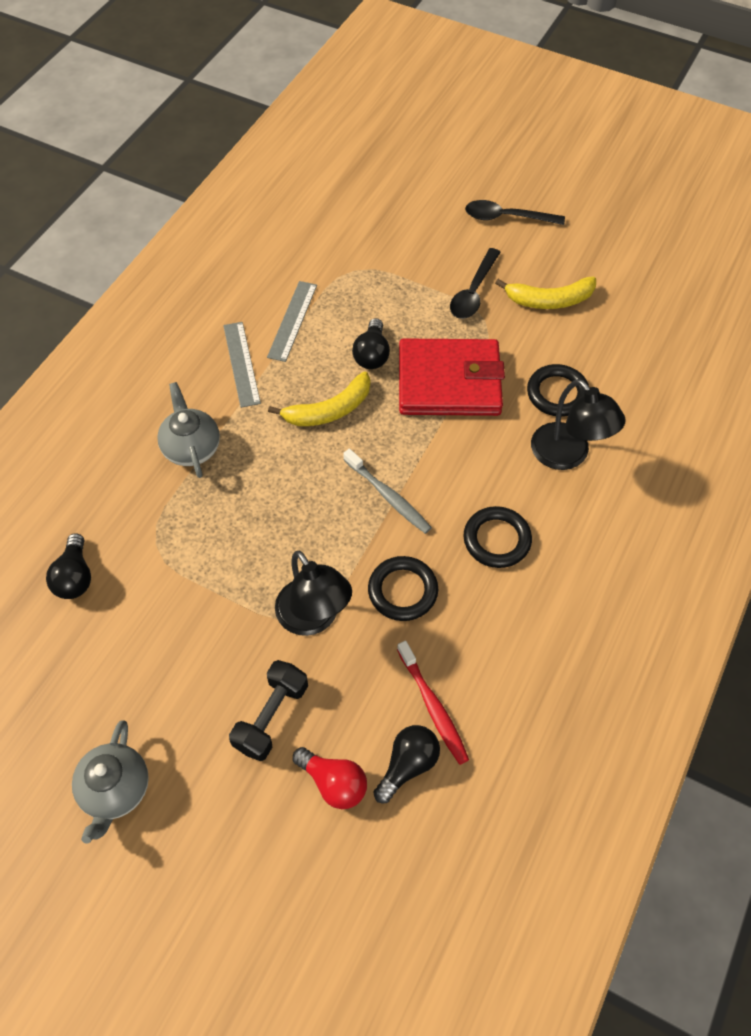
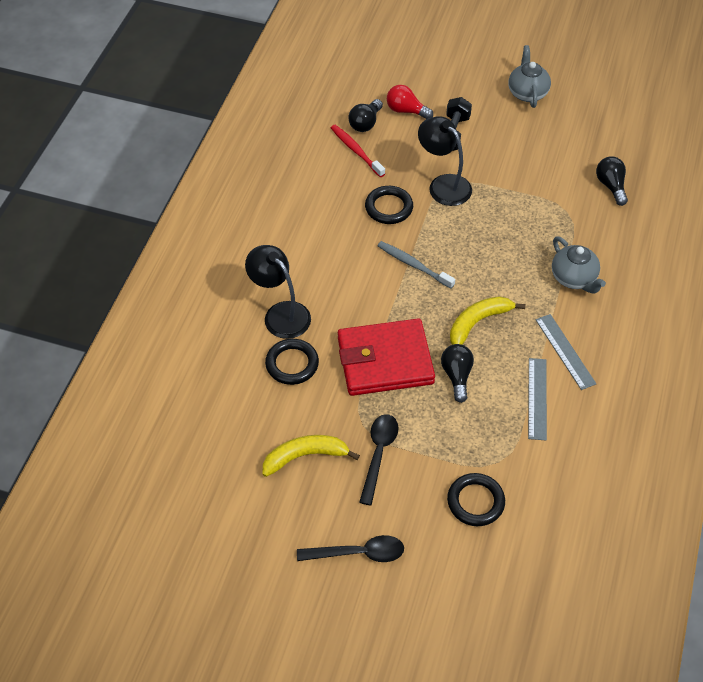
camera: 170 degrees right, 5 degrees down
(496, 539) = (329, 247): black ring -> black ring (475, 502)

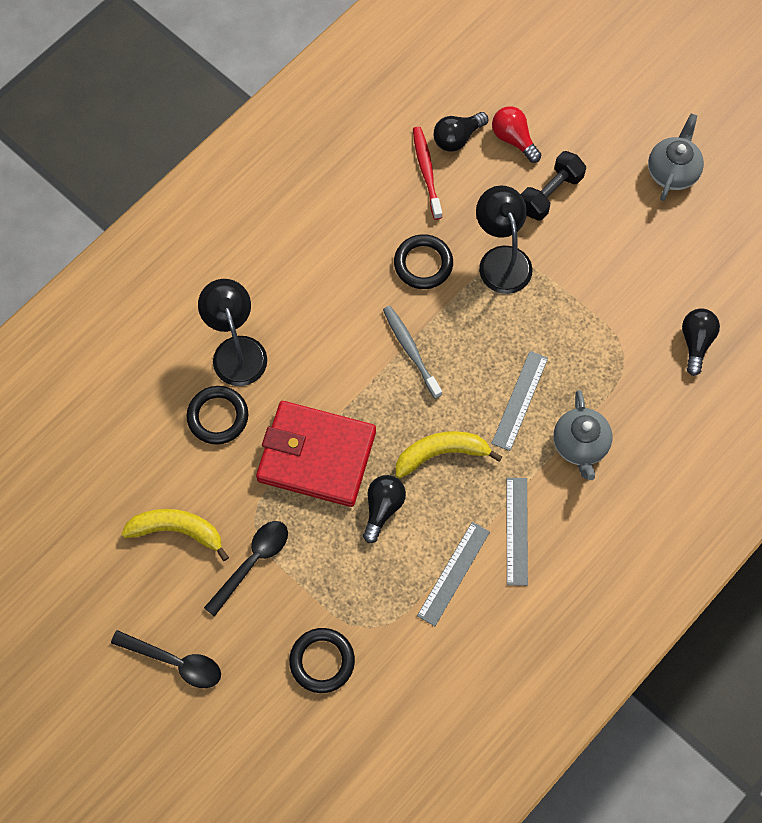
camera: 25 degrees right, 15 degrees up
(513, 267) = (520, 400): none -> grey ruler

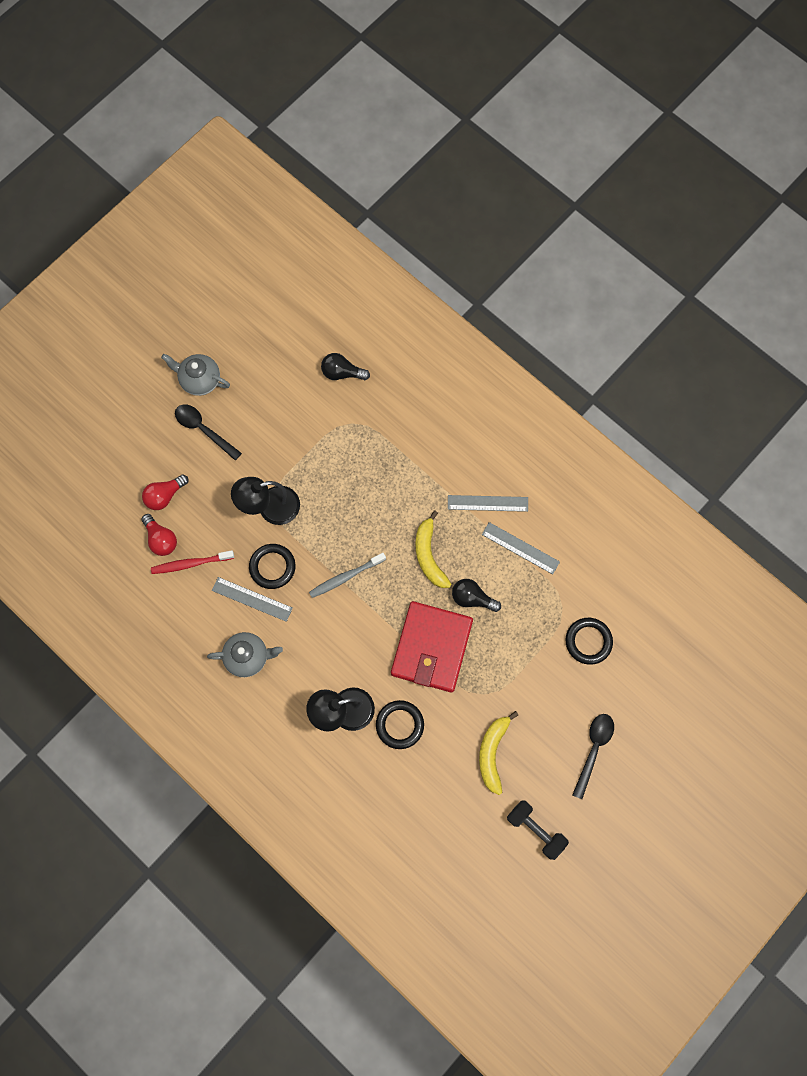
camera: 90 degrees left, 5 degrees up
(253, 562) = (516, 694): black spoon -> black spoon (203, 429)
(457, 138) = (161, 539): black light bulb -> red light bulb
(520, 400) = (387, 498): grey ruler -> grey ruler (252, 599)
(550, 194) = (215, 470): black dumbbell -> black dumbbell (535, 830)
(580, 445) = (421, 457): grey teapot -> grey teapot (248, 657)

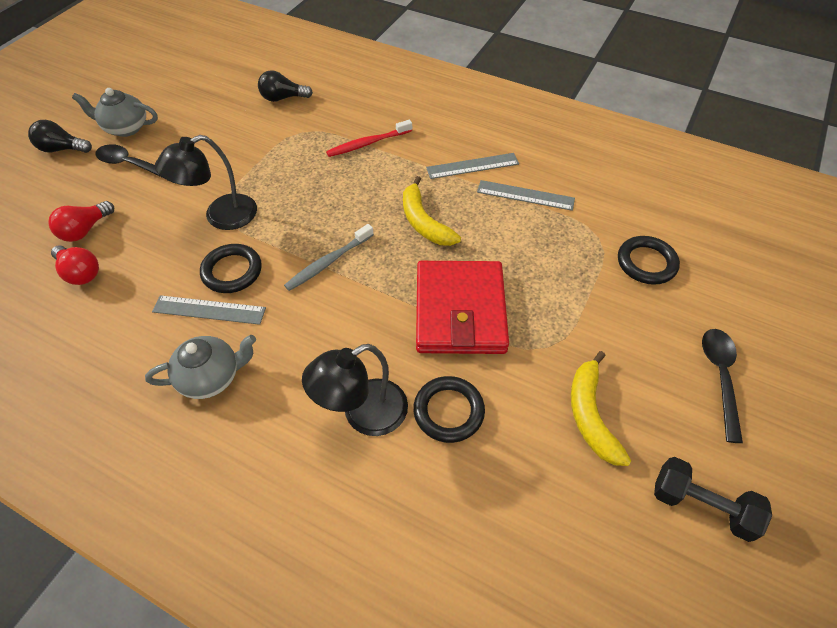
camera: 15 degrees left, 20 degrees down
(191, 563) = (122, 289): red toothbrush -> red toothbrush (368, 143)
(472, 598) = (490, 251): black light bulb -> black light bulb (62, 149)

